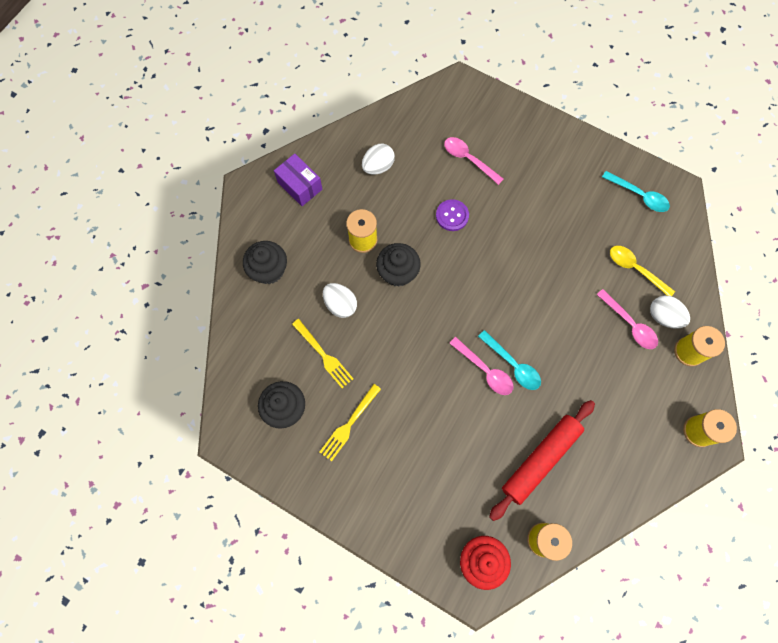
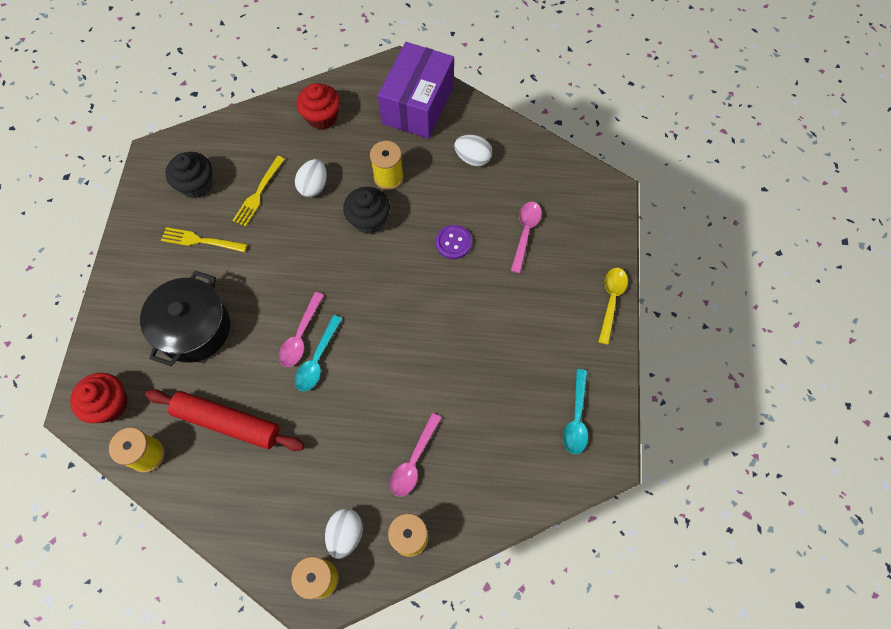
camera: 65 degrees right, 5 degrees down
(269, 270) = (322, 117): black cupcake -> red cupcake
(300, 186) = (418, 105): purple box -> purple box, size x1.80
(438, 459) = (194, 328): none -> black pot
(635, 269) = (482, 445): yellow spoon -> yellow spoon (611, 301)
(663, 316) = (439, 495): white egg -> white egg (345, 534)

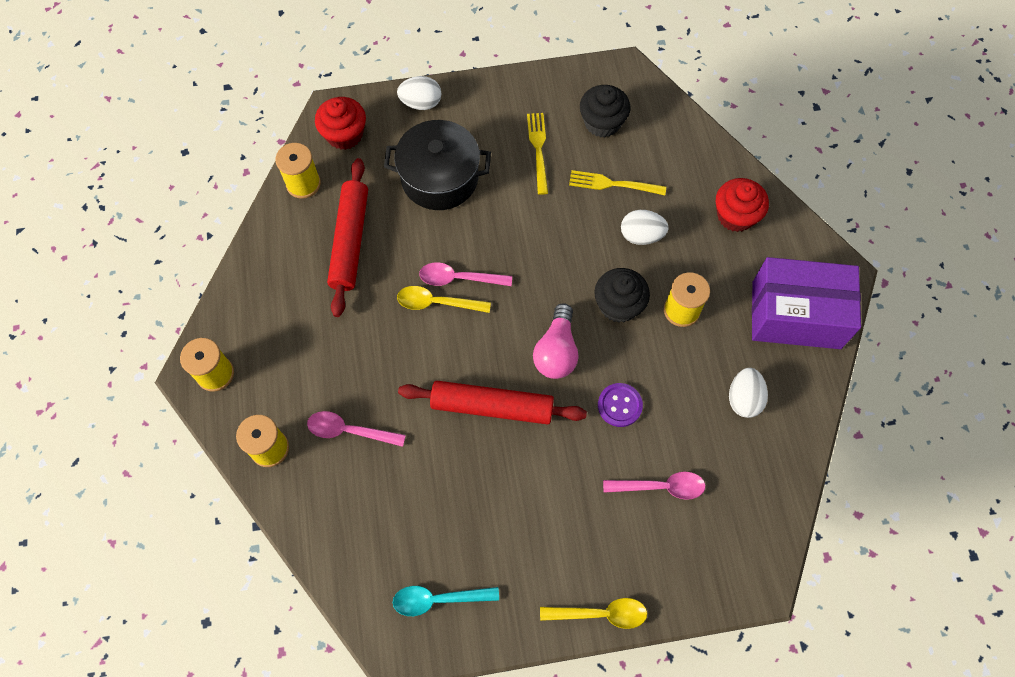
camera: 75 degrees right, 0 degrees up
(317, 359) = (437, 303): turquoise spoon -> yellow spoon
(345, 534) = (262, 385): white egg -> white egg (421, 103)
(393, 276) = (556, 351): none -> pink light bulb
(426, 337) = (492, 407): none -> red rolling pin

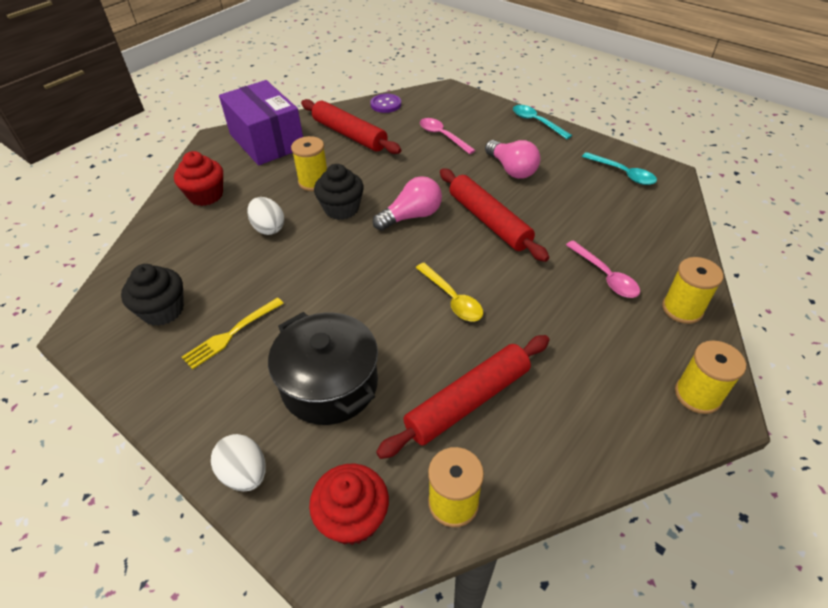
camera: 130 degrees left, 20 degrees down
(459, 278) = (416, 300): pink spoon -> none
(543, 499) = (511, 169): none -> pink light bulb
(600, 613) = (536, 122): yellow spoon -> turquoise spoon
(613, 184) = (230, 267): yellow fork -> none
(619, 405) = (414, 172): purple button -> purple button (386, 104)
(743, 399) = (349, 134): white egg -> red rolling pin

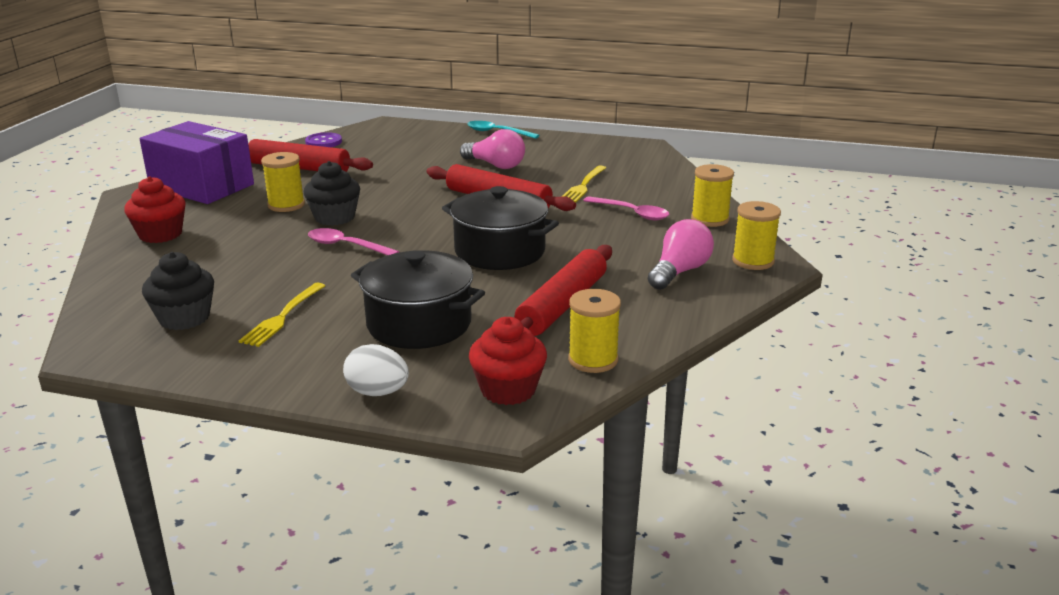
camera: 25 degrees left, 20 degrees down
(268, 228) = (261, 243): white egg -> none
(411, 216) = (416, 210): pink light bulb -> pink light bulb (679, 272)
(442, 136) = (406, 154): pink spoon -> pink spoon (346, 246)
(452, 299) = (500, 251): yellow spoon -> black pot
(578, 220) = (583, 186): none -> yellow fork
(623, 173) = (604, 152): turquoise spoon -> none

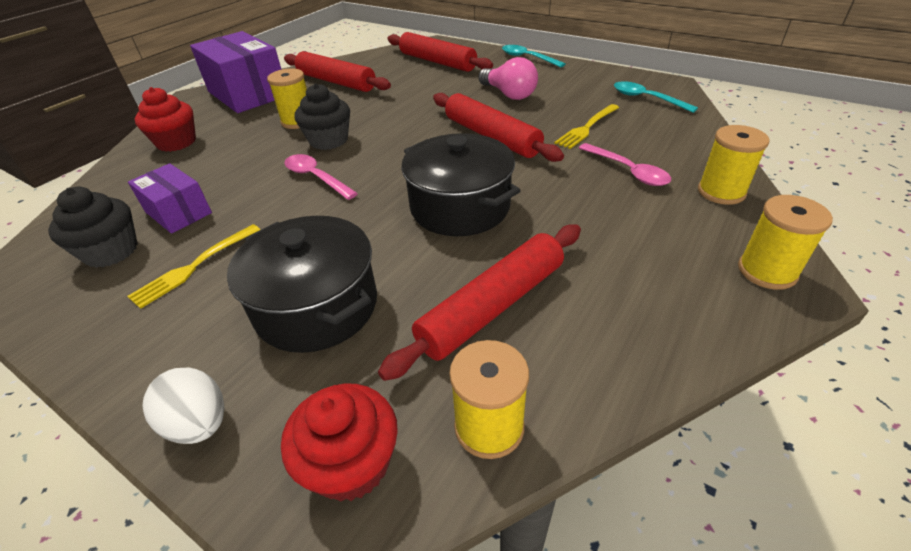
camera: 20 degrees right, 15 degrees up
(225, 285) = (178, 212): none -> purple box
(323, 142) = (373, 57): purple button -> none
(401, 142) = (437, 62): none -> red rolling pin
(628, 159) = (646, 99): none -> turquoise spoon
(679, 272) = (660, 274): pink light bulb -> none

